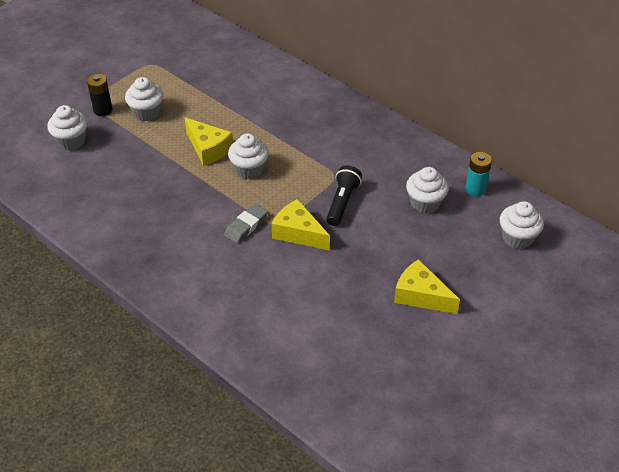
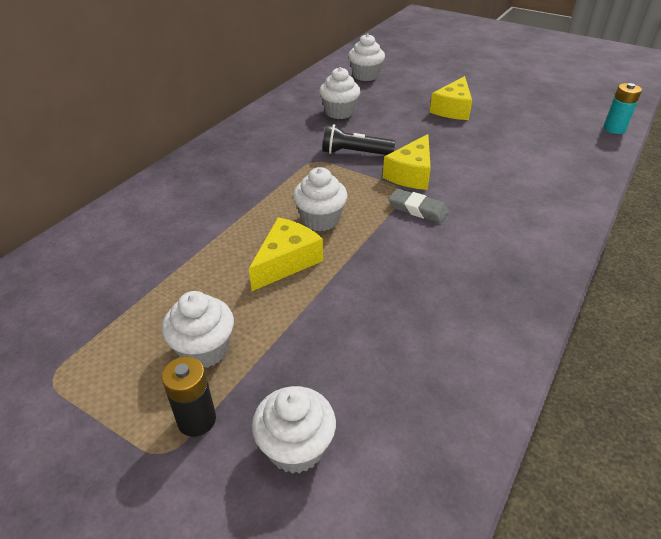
camera: 100 degrees left, 5 degrees down
(475, 189) = (313, 92): turquoise battery -> turquoise battery (614, 129)

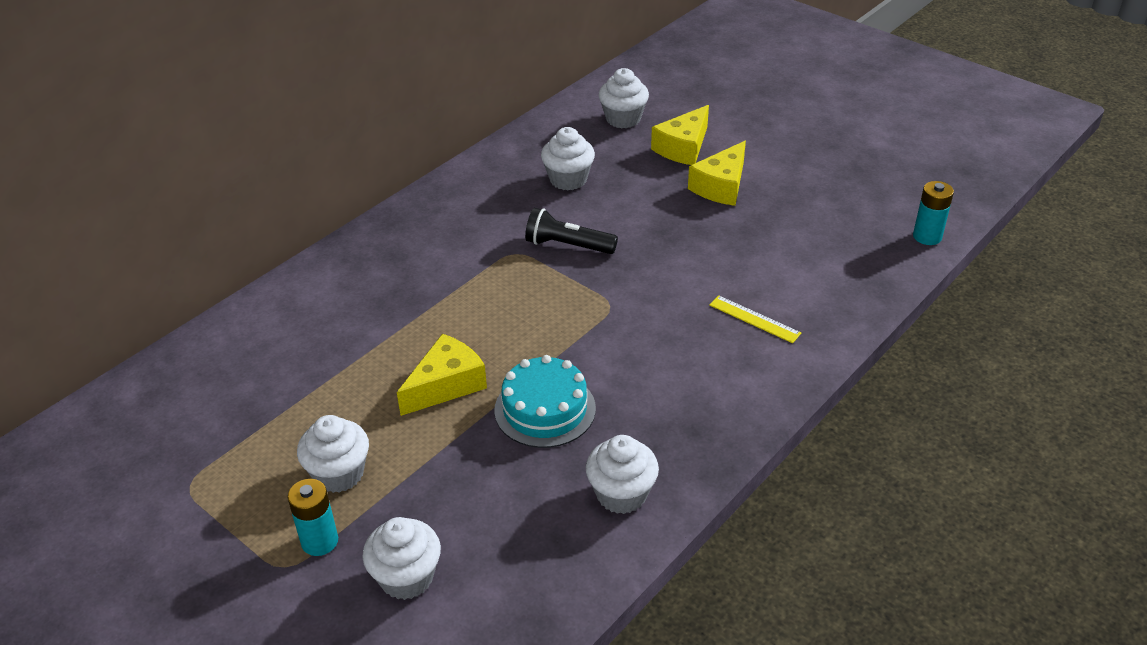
camera: 10 degrees right, 0 degrees up
(196, 420) = (320, 541): black battery -> turquoise battery
(320, 220) = (498, 336): white cupcake -> white cupcake (621, 494)
(379, 273) = (545, 409): none -> turquoise cake
(411, 174) = (628, 283): yellow cheese -> yellow cheese (683, 147)
(418, 209) = (618, 333): grey eraser -> none
(520, 190) = (754, 319): none -> yellow ruler

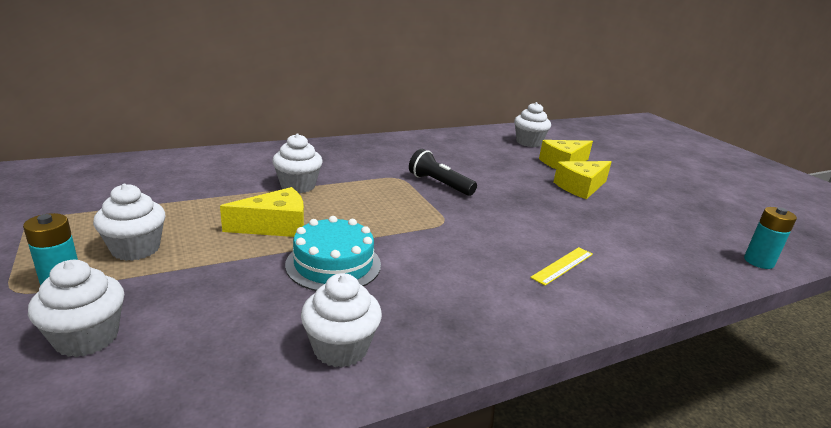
camera: 20 degrees right, 15 degrees down
(568, 179) = (468, 157): white cupcake -> white cupcake (298, 186)
(754, 319) = (562, 265): yellow ruler -> yellow ruler turned 75 degrees clockwise

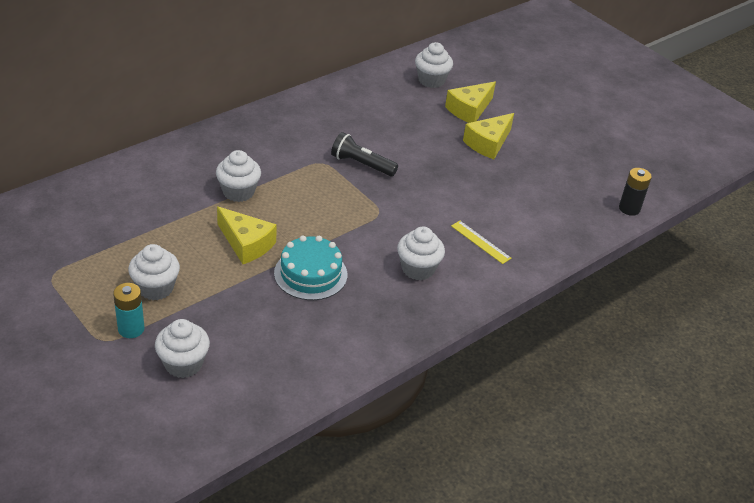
camera: 15 degrees left, 15 degrees up
(275, 226) = (246, 244): yellow cheese -> yellow cheese turned 75 degrees clockwise
(340, 348) = (347, 340): white cupcake -> white cupcake (418, 269)
(562, 265) = (480, 242): yellow ruler -> yellow ruler turned 75 degrees counterclockwise
(758, 262) = (629, 208): turquoise battery -> black battery

